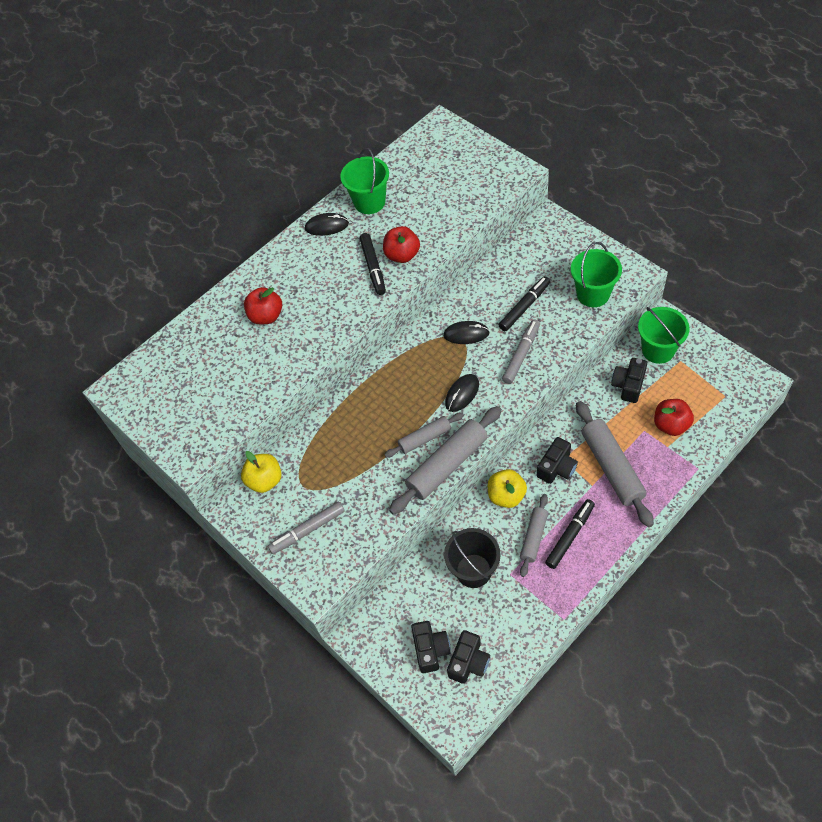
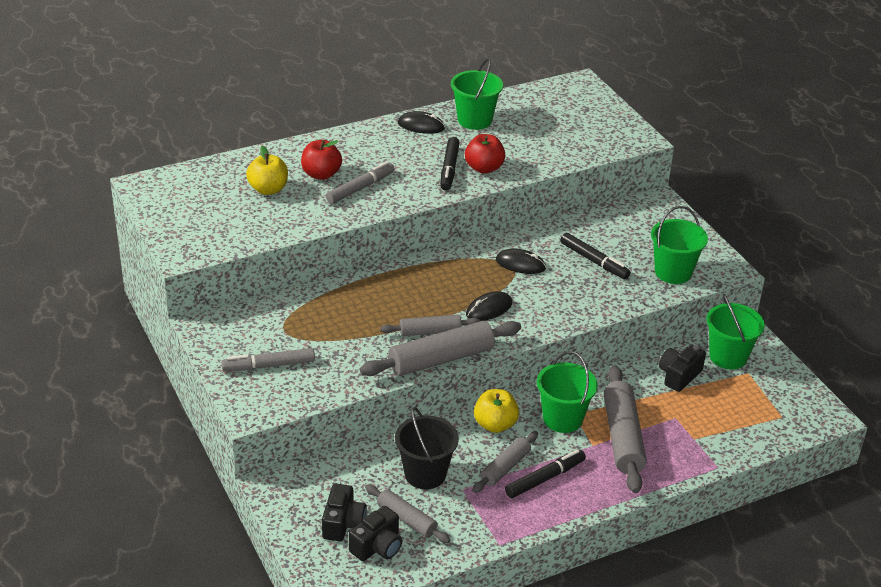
camera: 10 degrees right, 20 degrees down
(265, 480) = (248, 315): yellow apple -> yellow apple (268, 189)
(479, 624) = (407, 519): none -> grey rolling pin
(521, 354) = (569, 297): grey marker -> grey marker (360, 188)
(524, 307) = (594, 261): black marker -> black marker turned 75 degrees clockwise
(557, 467) = (562, 419): black camera -> green bucket
(671, 425) = (707, 422): red apple -> none

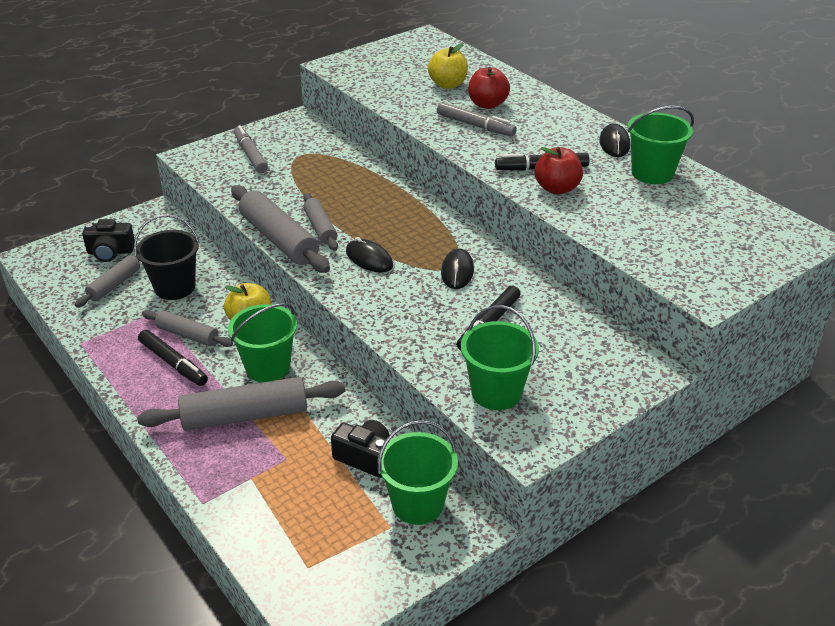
camera: 80 degrees right, 0 degrees up
(377, 546) = (81, 273): black camera -> none

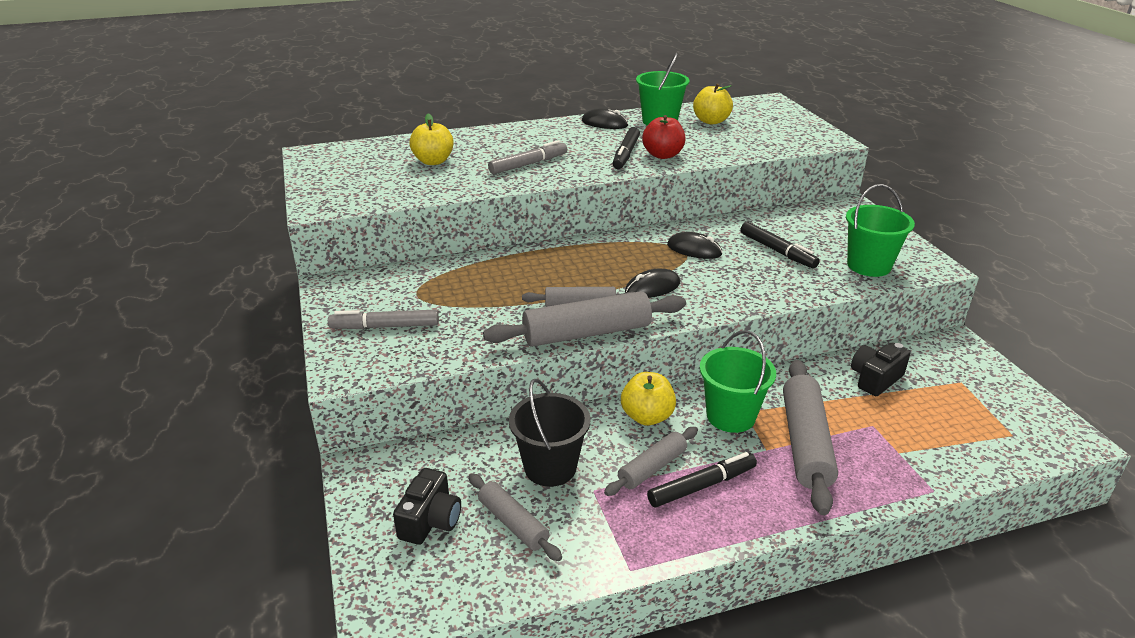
camera: 70 degrees left, 5 degrees down
(417, 504) = (934, 363): green bucket -> none
(487, 104) = (492, 153): red apple -> none
(686, 204) = (711, 121): none -> yellow apple

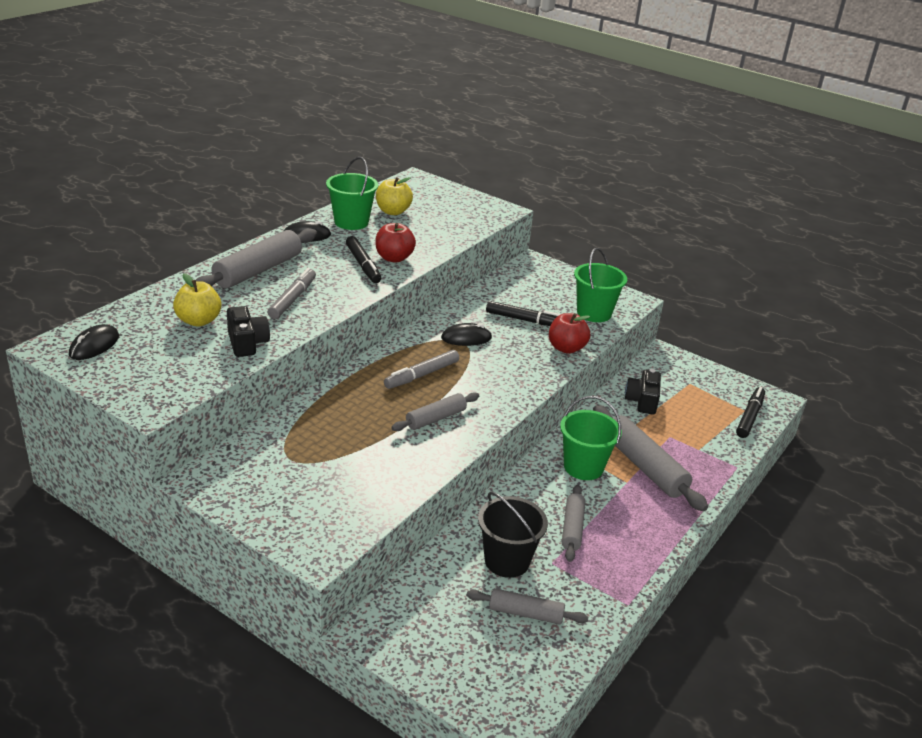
camera: 40 degrees left, 0 degrees up
(385, 327) = (301, 499): grey marker -> grey marker (422, 375)
(430, 521) = (468, 642): black camera -> black camera (247, 343)
(587, 333) = (467, 440): grey rolling pin -> grey rolling pin (258, 271)
(647, 417) = (531, 491): yellow apple -> none
(652, 287) = (471, 383): black mouse -> black mouse (94, 345)
(702, 486) = (614, 526): black marker -> black marker (749, 417)
(795, 288) = (566, 348): none -> red apple

